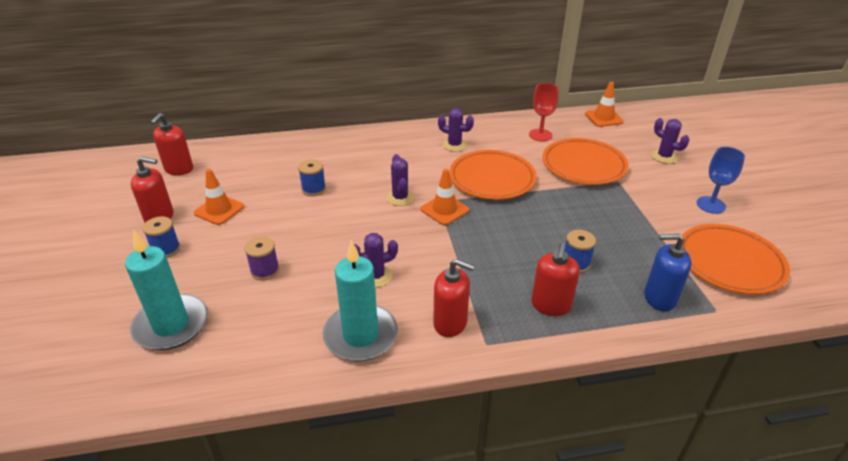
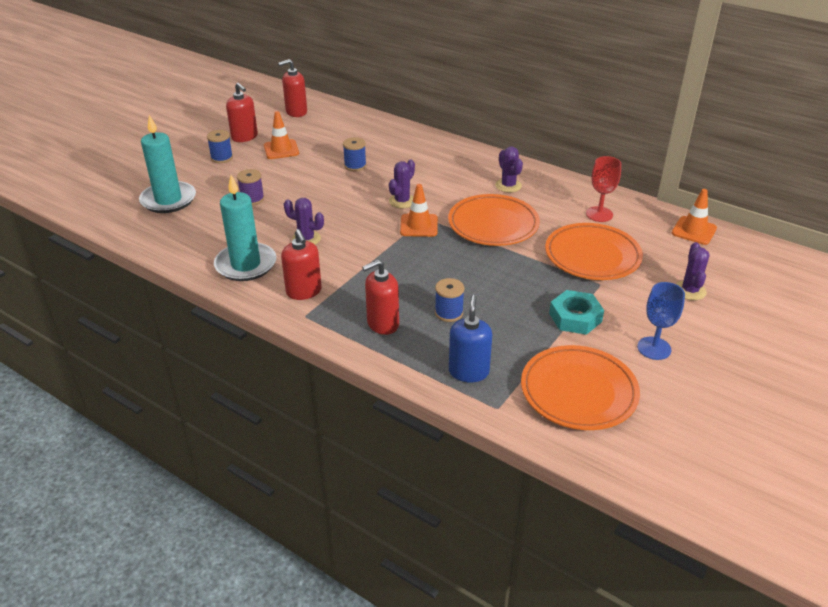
camera: 45 degrees right, 0 degrees up
(644, 213) = (575, 317): none -> turquoise nut
(659, 298) = (468, 372): blue soap dispenser -> blue soap dispenser turned 45 degrees clockwise

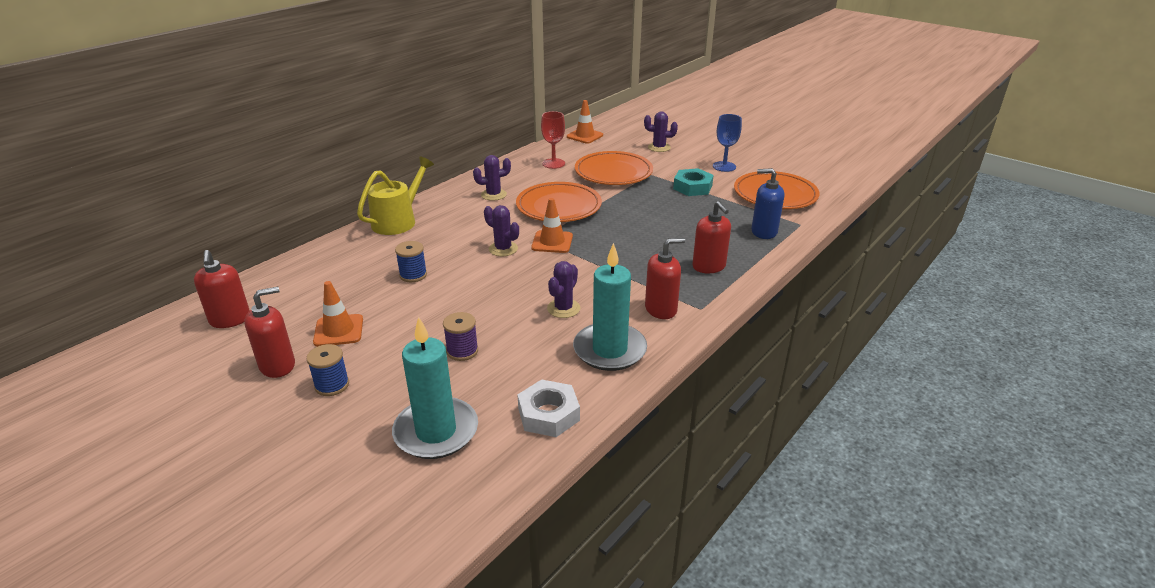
camera: 85 degrees left, 5 degrees down
(174, 241) = (548, 414): none -> white nut
(443, 147) = (398, 221): none -> yellow watering can
(449, 313) = (691, 235): blue spool -> none

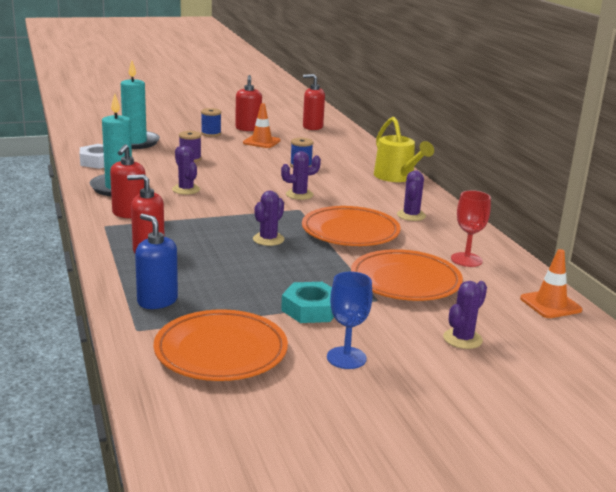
camera: 120 degrees right, 10 degrees down
(552, 242) = (285, 211): orange traffic cone -> none
(617, 230) = (268, 239): none -> purple cactus
(763, 232) = (157, 301): blue soap dispenser -> blue soap dispenser turned 90 degrees counterclockwise

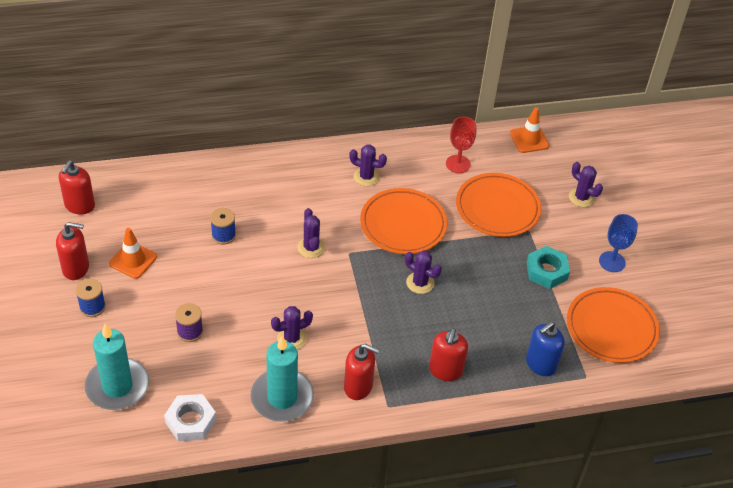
camera: 85 degrees left, 25 degrees up
(397, 177) = (265, 166): yellow watering can -> none

